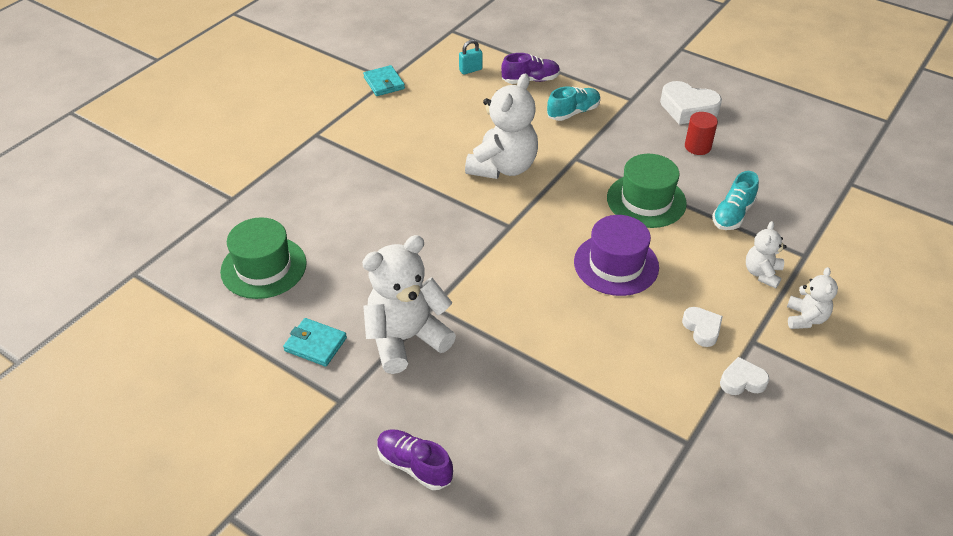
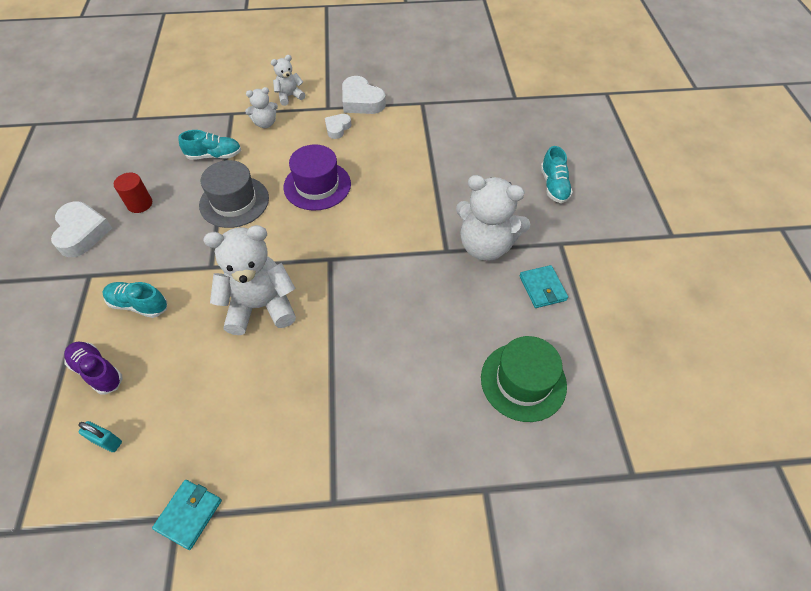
camera: 130 degrees left, 10 degrees up
(414, 466) = (553, 186): purple shoe -> turquoise shoe
(646, 200) = (234, 201): green hat -> grey hat
(742, 381) = (361, 101): white heart -> white heart, size x1.71

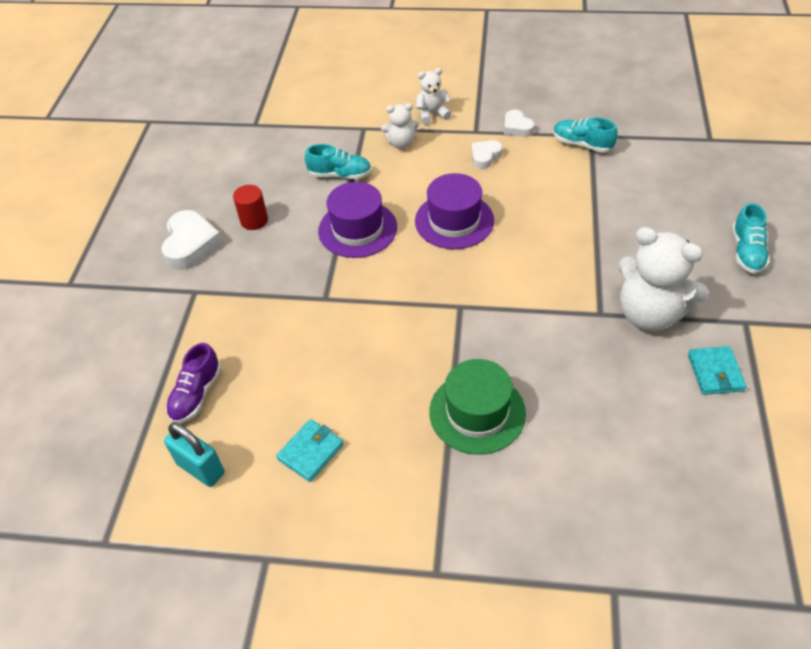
camera: 15 degrees right, 5 degrees down
(97, 371) = (196, 394): purple shoe -> purple shoe turned 120 degrees counterclockwise
(107, 441) = (200, 468): turquoise padlock -> turquoise padlock, size x1.55
(139, 305) = (244, 330): turquoise shoe -> turquoise shoe (582, 144)
(189, 514) = (279, 558): turquoise wallet -> turquoise wallet (310, 452)
(234, 201) = (357, 229): grey hat -> purple hat
(260, 306) = (376, 349): white teddy bear -> none
(361, 101) = (517, 127): white heart -> white heart, size x0.58
(523, 381) = (676, 477): green hat -> green hat (477, 412)

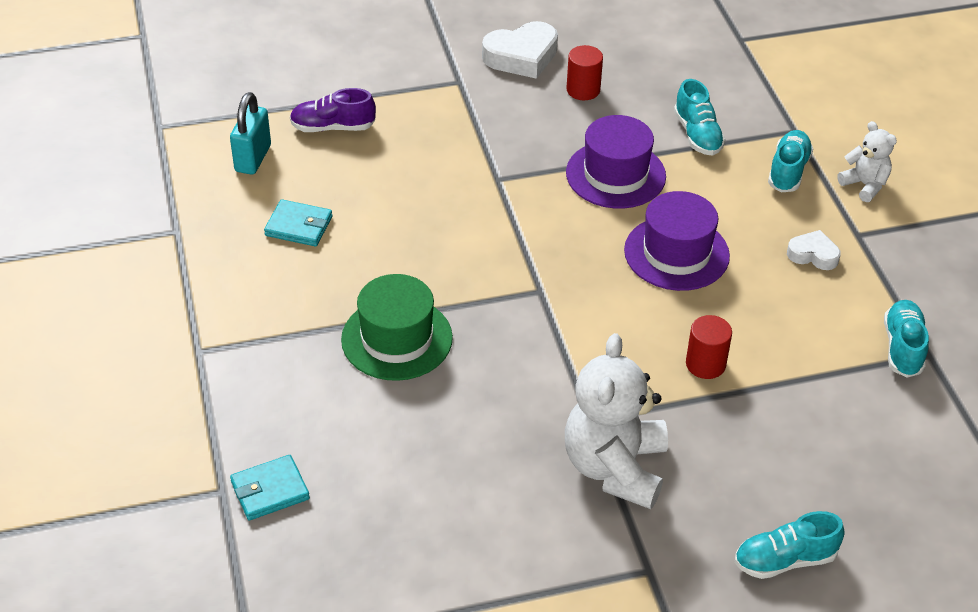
camera: 65 degrees right, 5 degrees down
(401, 143) = (788, 171): white teddy bear -> turquoise shoe
(517, 127) = (894, 273): white heart -> none
(566, 238) = (705, 364): none -> red cylinder
(715, 372) = (547, 546): turquoise wallet -> turquoise wallet (270, 490)

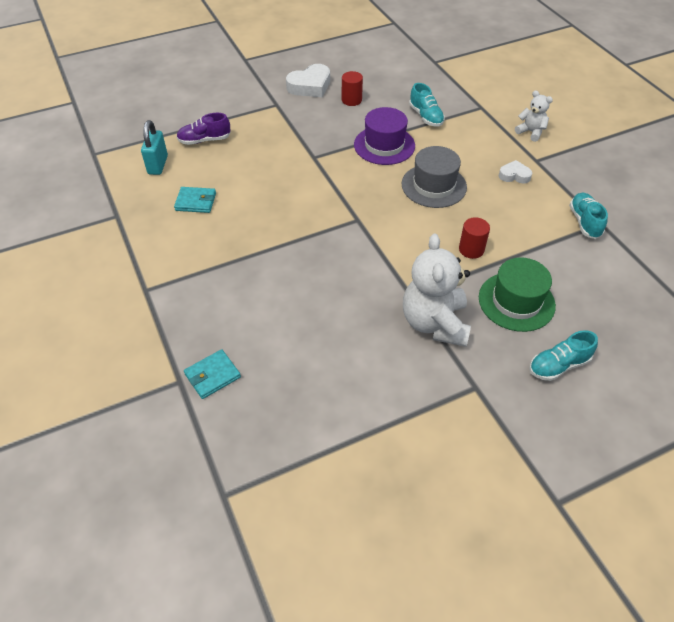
camera: 10 degrees left, 5 degrees up
(397, 339) = (274, 262): green hat -> green hat (516, 301)
(676, 253) = (434, 186): purple hat -> grey hat
(788, 171) = (484, 130): turquoise shoe -> none

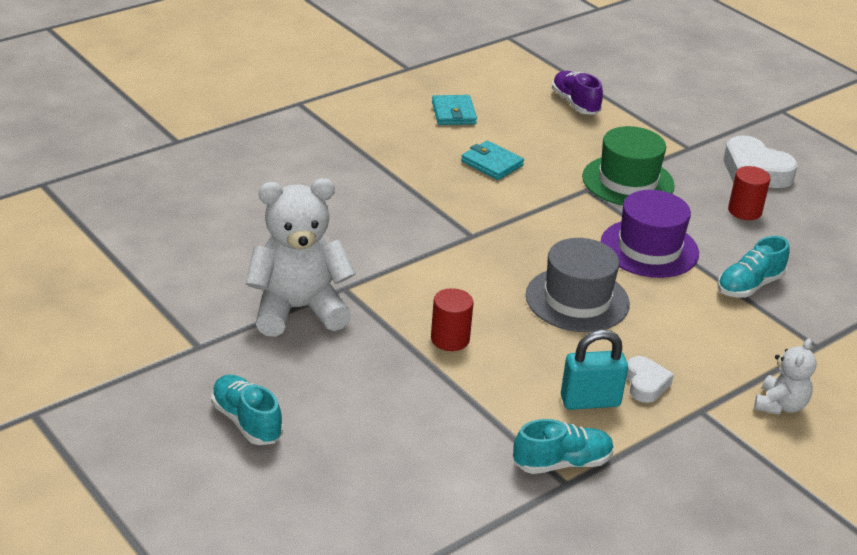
camera: 75 degrees right, 15 degrees down
(158, 165) = (509, 79): turquoise padlock -> turquoise padlock (590, 401)
(212, 376) = (187, 159): turquoise wallet -> turquoise wallet (492, 163)
(516, 301) = (357, 383): green hat -> green hat (628, 181)

